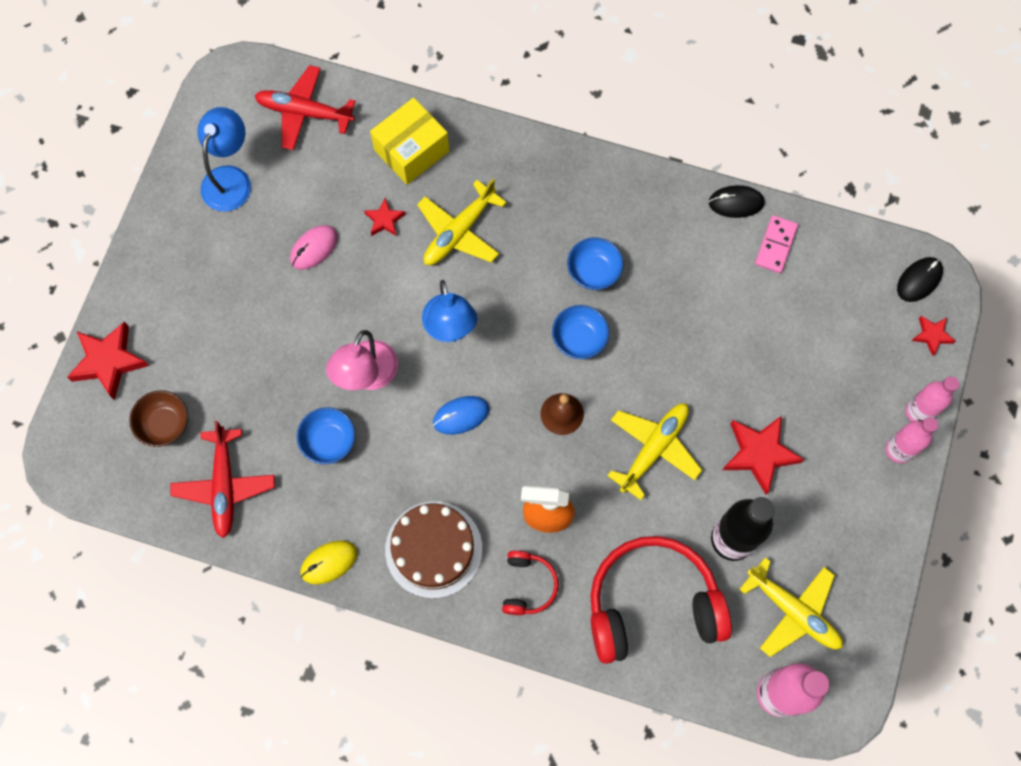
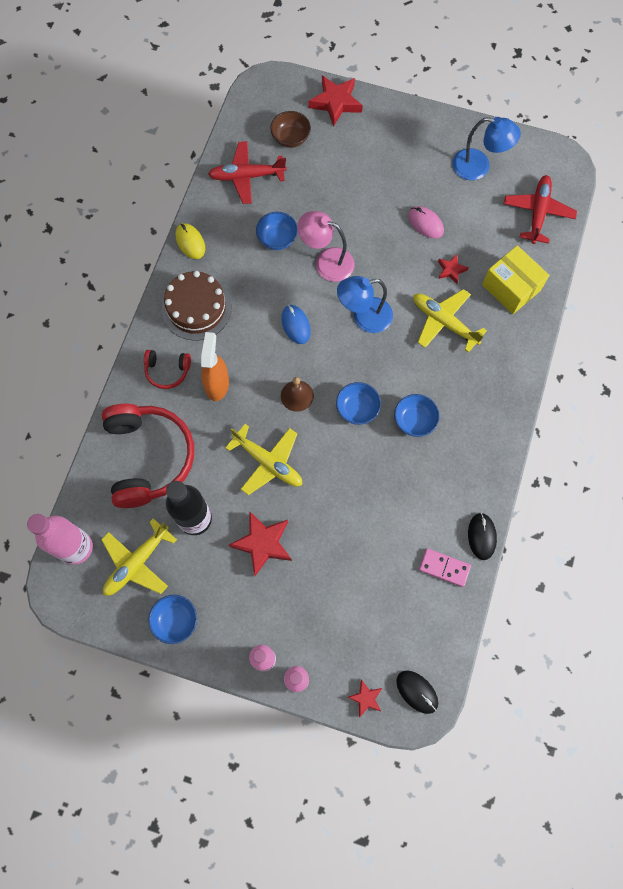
camera: 90 degrees right, 0 degrees up
(862, 558) = (175, 620): none -> blue bowl

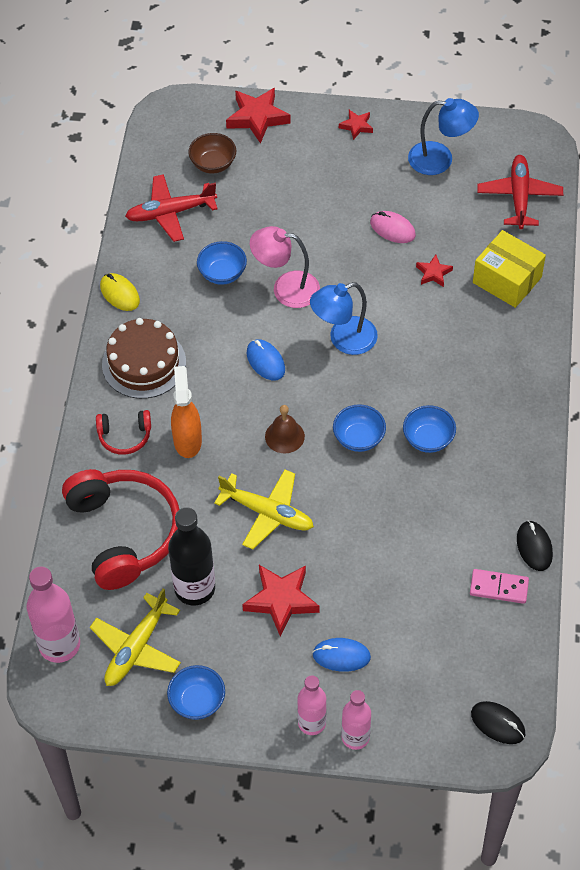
camera: 10 degrees left, 15 degrees down
(301, 604) = (341, 656): none -> blue mouse
(365, 698) = (440, 742): red star -> red star (356, 126)
(444, 322) = (438, 329): yellow plane -> none

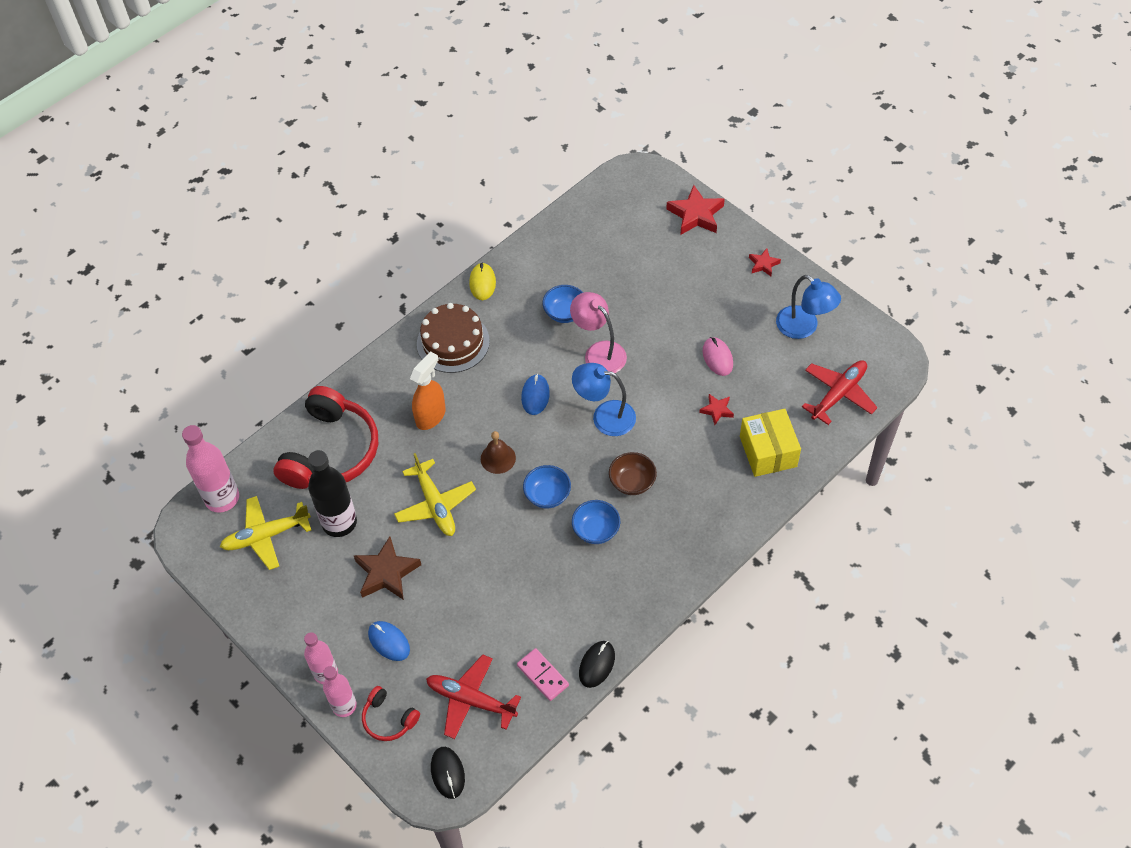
camera: 40 degrees right, 0 degrees up
(124, 436) = (393, 385): red headphones -> red headphones (389, 719)
(170, 213) = (570, 247): red plane -> red plane (471, 700)
(197, 701) = (269, 601): blue bowl -> none
(213, 164) = (632, 229): brown bowl -> brown bowl (632, 482)
(281, 600) = (386, 572): red star -> brown star

